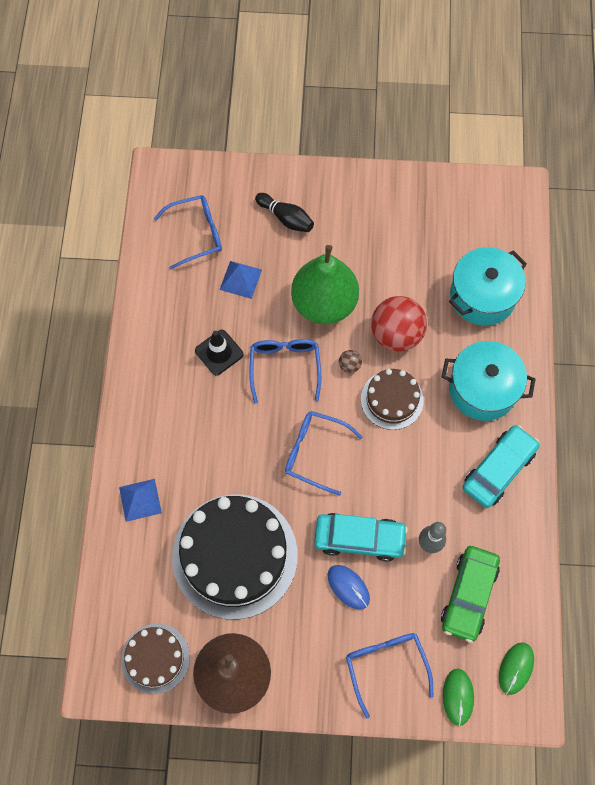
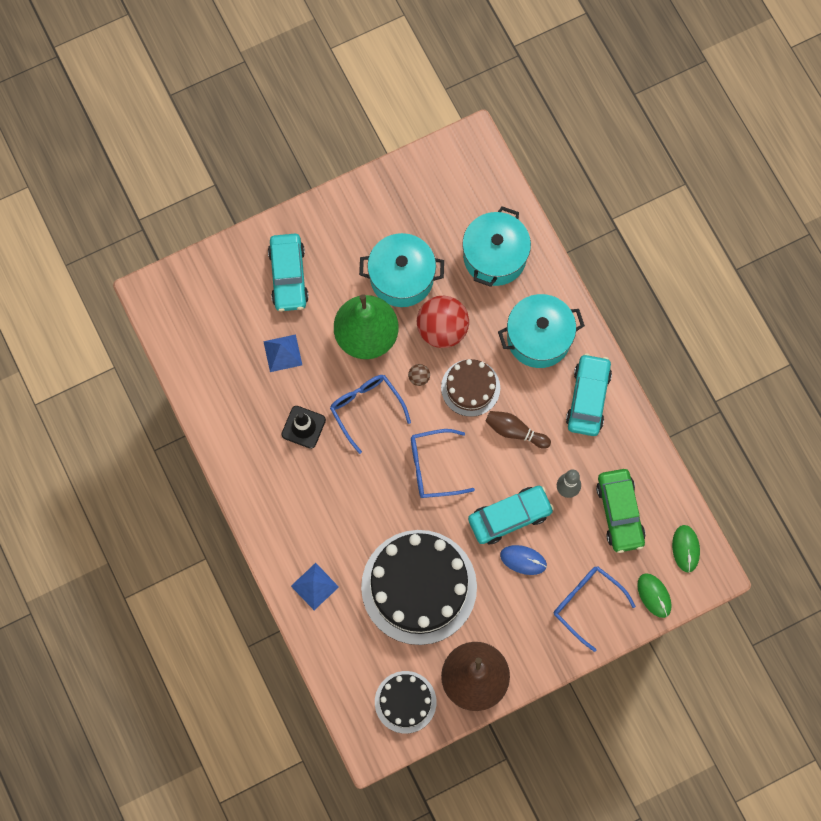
camera: 30 degrees left, 5 degrees up
(155, 658) = (405, 702): brown cake -> black cake
(196, 234) = (219, 333): blue glasses -> none
(286, 218) = (288, 276): black bowling pin -> turquoise car
(386, 271) = (401, 278): none -> turquoise pot
(410, 462) = (515, 431): none -> brown bowling pin

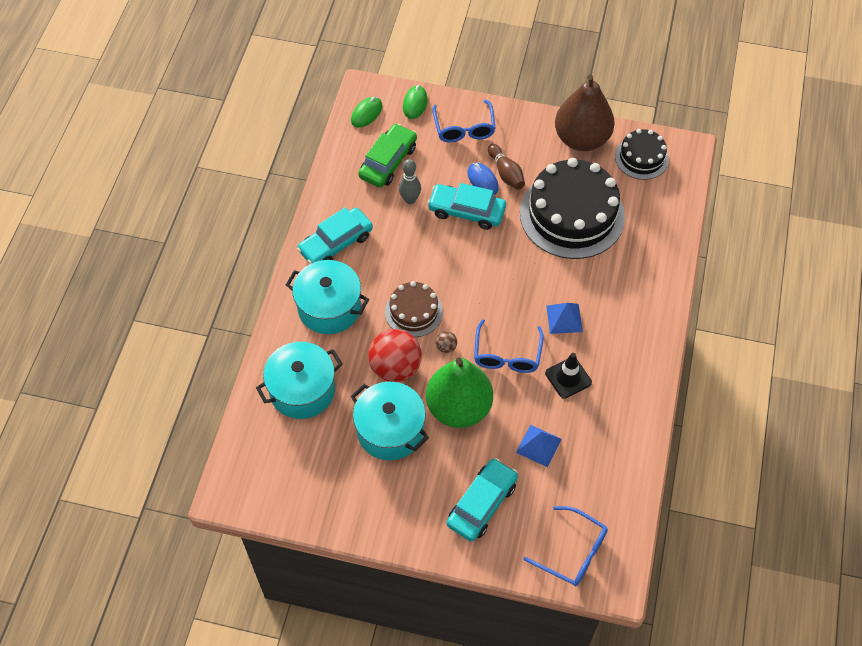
camera: 140 degrees left, 15 degrees down
(314, 586) = (649, 266): blue pyramid -> blue pyramid (564, 318)
(433, 467) = (492, 280): blue glasses -> blue glasses (573, 552)
(515, 431) = (410, 260): brown bowling pin -> brown bowling pin (506, 173)

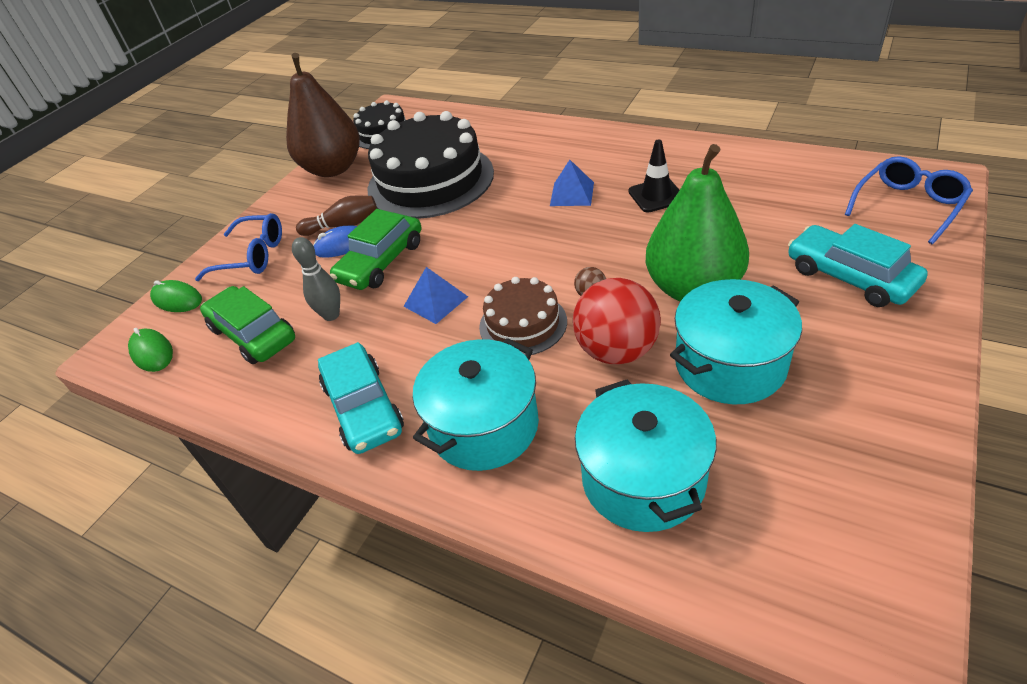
camera: 70 degrees left, 15 degrees down
(466, 211) = (381, 262): turquoise car -> green car
(507, 355) = (615, 240): blue glasses -> none
(538, 445) = (753, 223): blue pyramid -> blue pyramid (435, 301)

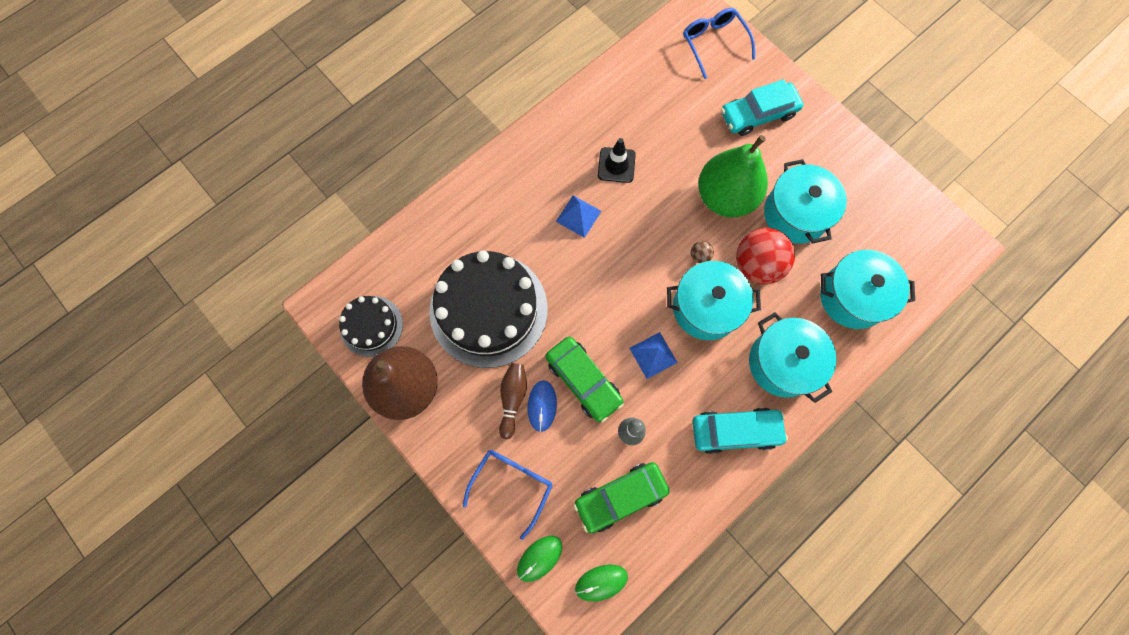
camera: 75 degrees left, 30 degrees up
(523, 324) = (706, 308): brown cake -> turquoise pot

